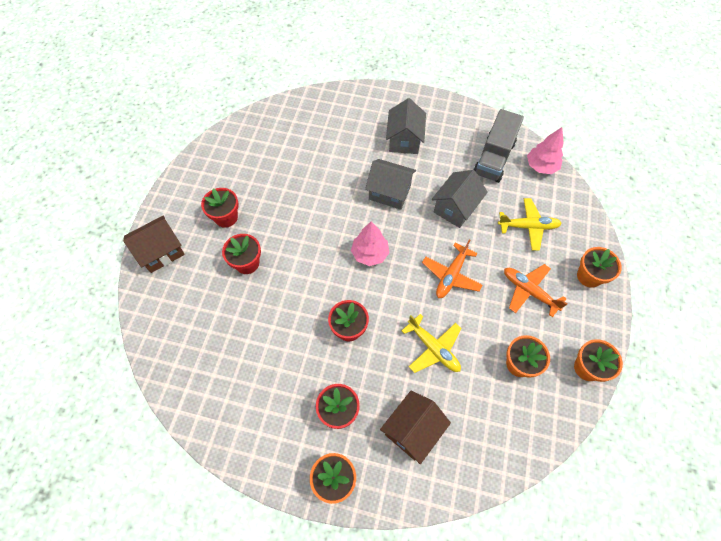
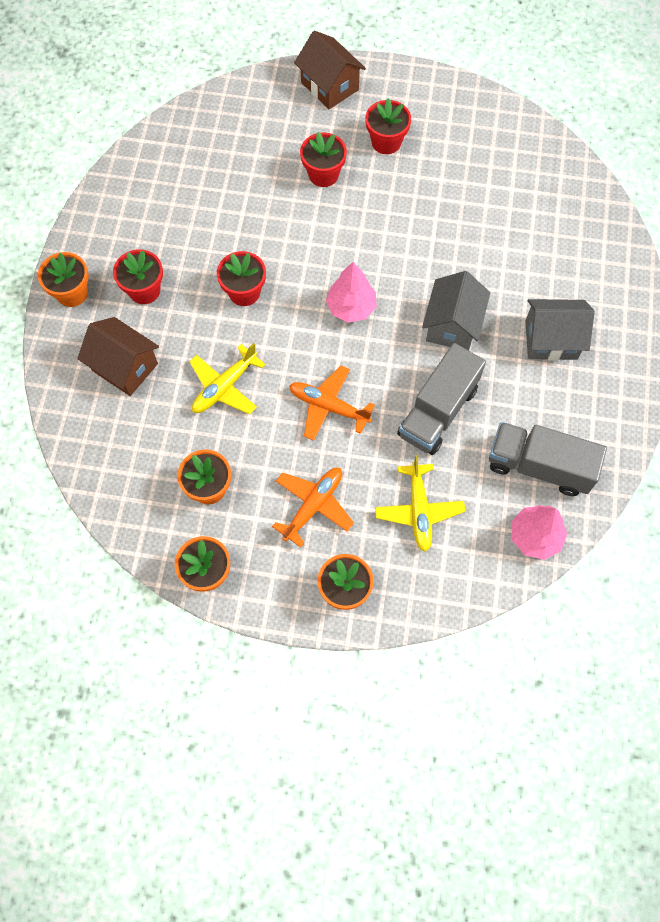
camera: 85 degrees right, 5 degrees up
(455, 208) = (438, 411): grey house -> grey truck

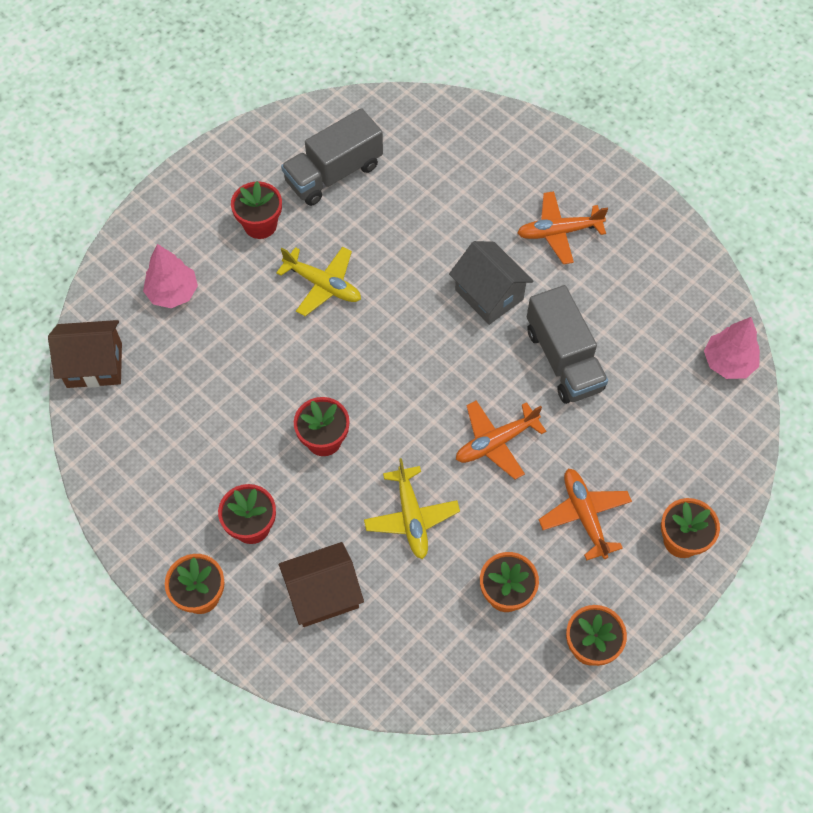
camera: 55 degrees left, 5 degrees down
(323, 174) = (251, 296): red flower pot -> none
(329, 86) = (159, 230): brown house -> brown house (94, 365)
(351, 307) = (410, 361): pink tree -> pink tree (173, 293)
(419, 511) = (646, 434): yellow plane -> yellow plane (323, 285)
(539, 466) = (668, 318): grey truck -> grey truck (334, 173)
(551, 340) = (558, 232): grey house -> orange plane

